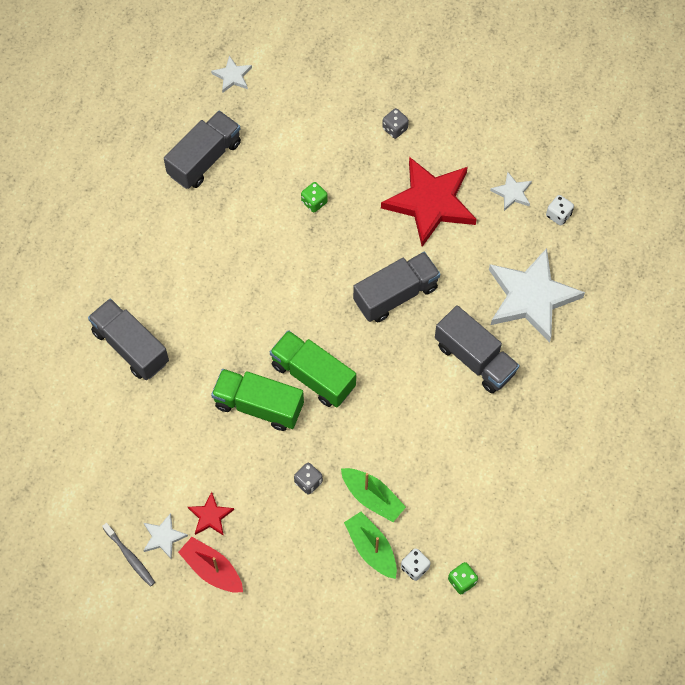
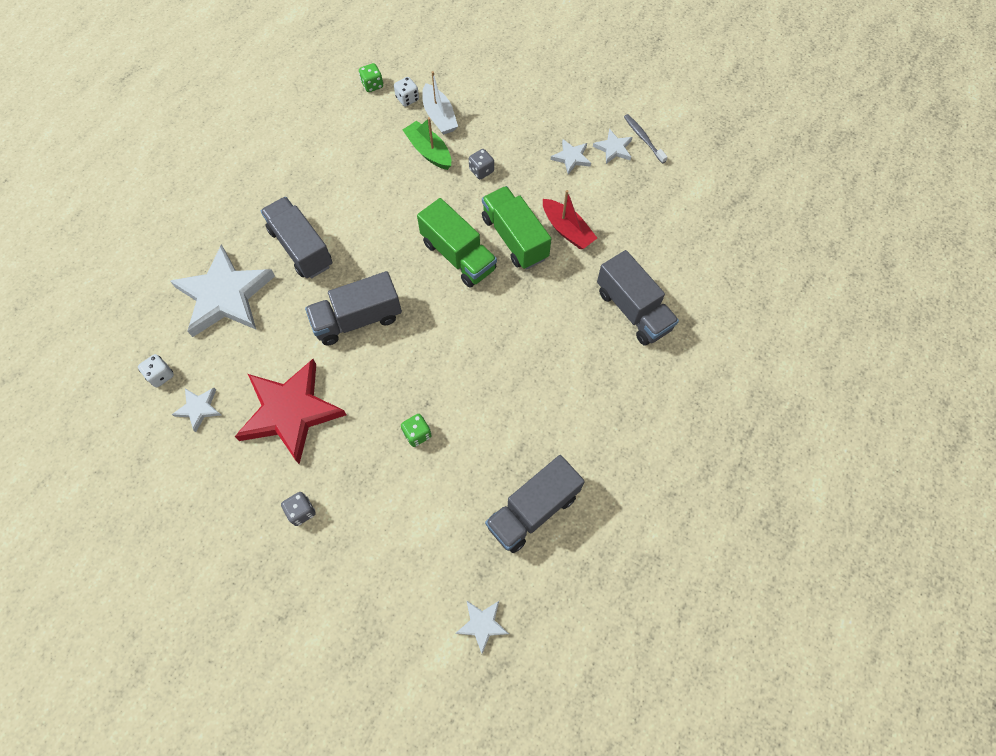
camera: 170 degrees left, 0 degrees up
(210, 516) = (571, 157): red star -> white star
(212, 569) = (575, 120): red boat -> red boat (567, 230)
(258, 405) = (514, 238): green truck -> green truck turned 150 degrees counterclockwise
(371, 548) = (439, 116): green boat -> white boat

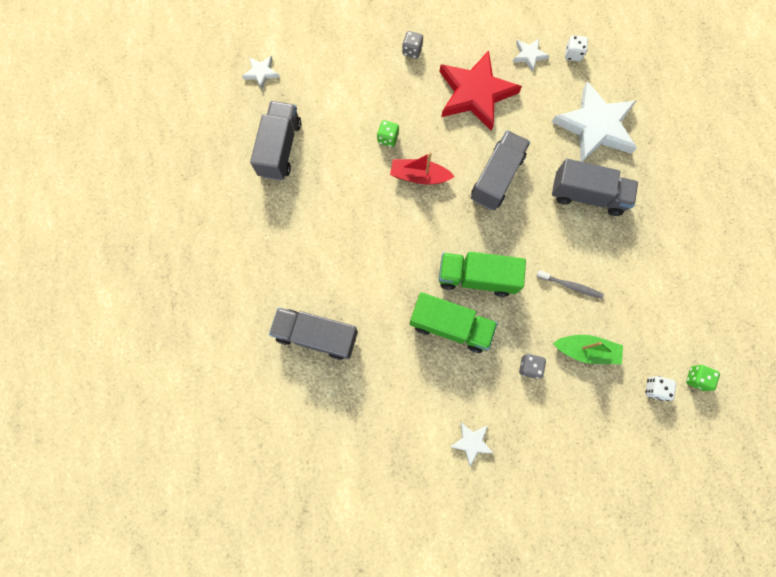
camera: 140 degrees right, 10 degrees up
(439, 116) = (612, 393): white boat -> none
(567, 230) = (417, 366): red boat -> red boat (419, 176)
(613, 148) = (445, 483): white star -> none
(643, 138) = (429, 518): grey toothbrush -> grey toothbrush (570, 286)

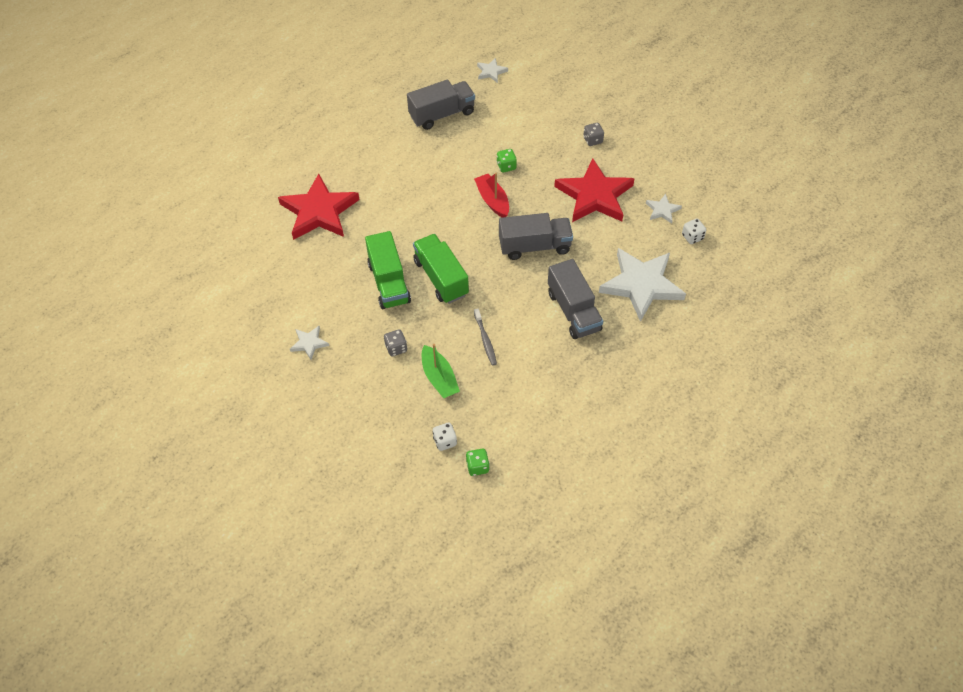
camera: 55 degrees right, 20 degrees down
(316, 335) = (319, 211): grey truck -> red star

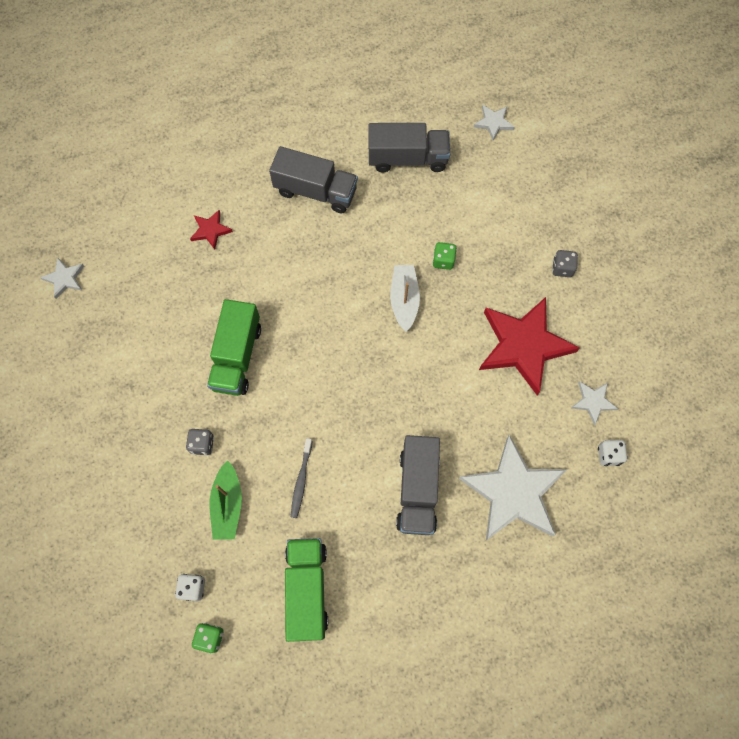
camera: 25 degrees right, 15 degrees up
(309, 343) = (117, 394): white star -> white star (65, 279)
(319, 211) = (210, 230): red star -> red star, size x0.44
(441, 278) = (295, 376): green truck -> green truck (307, 590)
(492, 200) = (404, 300): red boat -> white boat
(535, 246) = (419, 383): grey truck -> grey truck (315, 191)

